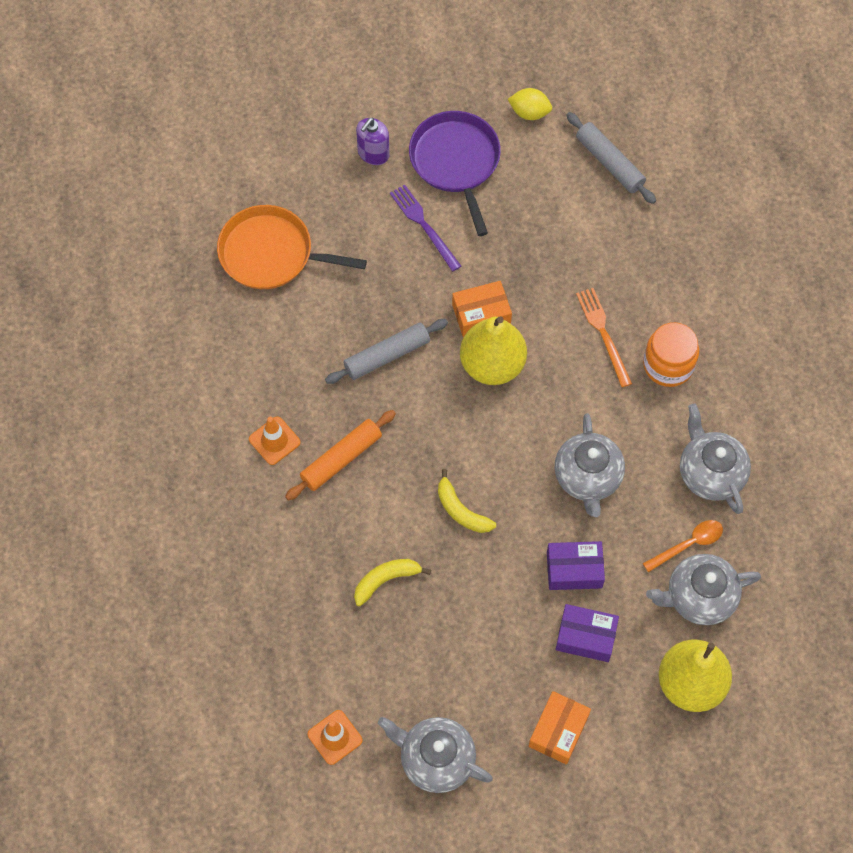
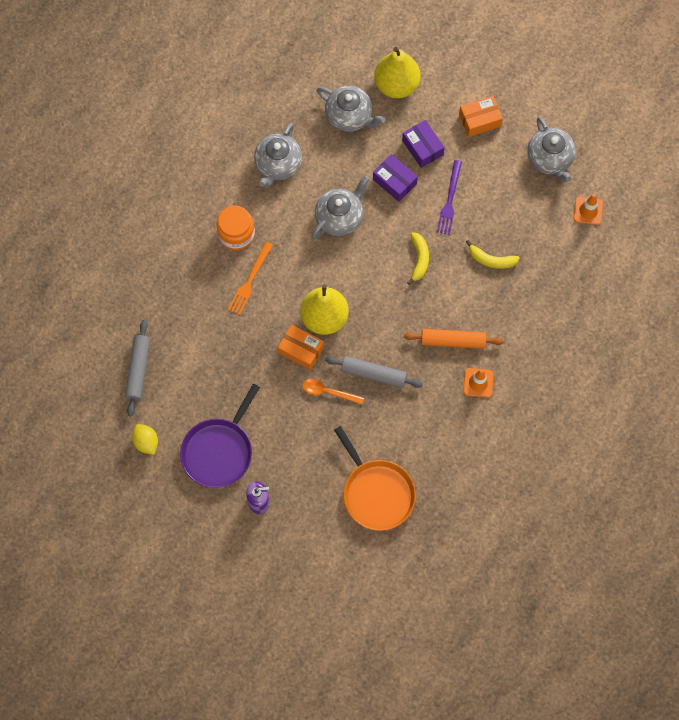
camera: 135 degrees left, 5 degrees up
(424, 225) = (277, 430): purple fork -> purple fork (449, 200)
(688, 544) = (327, 143): orange spoon -> orange spoon (328, 392)

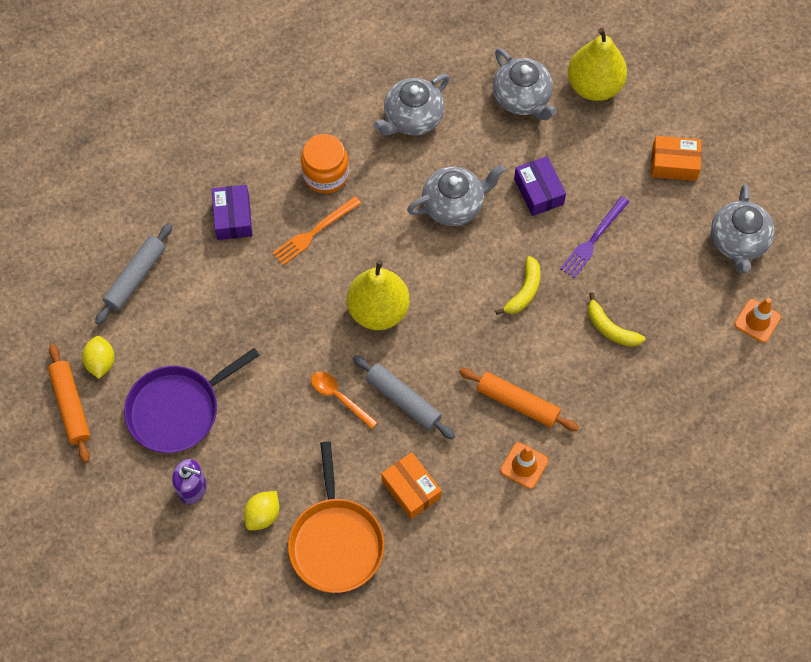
camera: 25 degrees right, 5 degrees down
(141, 482) = (71, 406): none -> orange rolling pin
(301, 350) = (332, 335): orange box -> orange box (411, 489)
(317, 497) = (263, 515): none -> yellow lemon
(422, 148) = (590, 167): purple box -> purple box (233, 217)

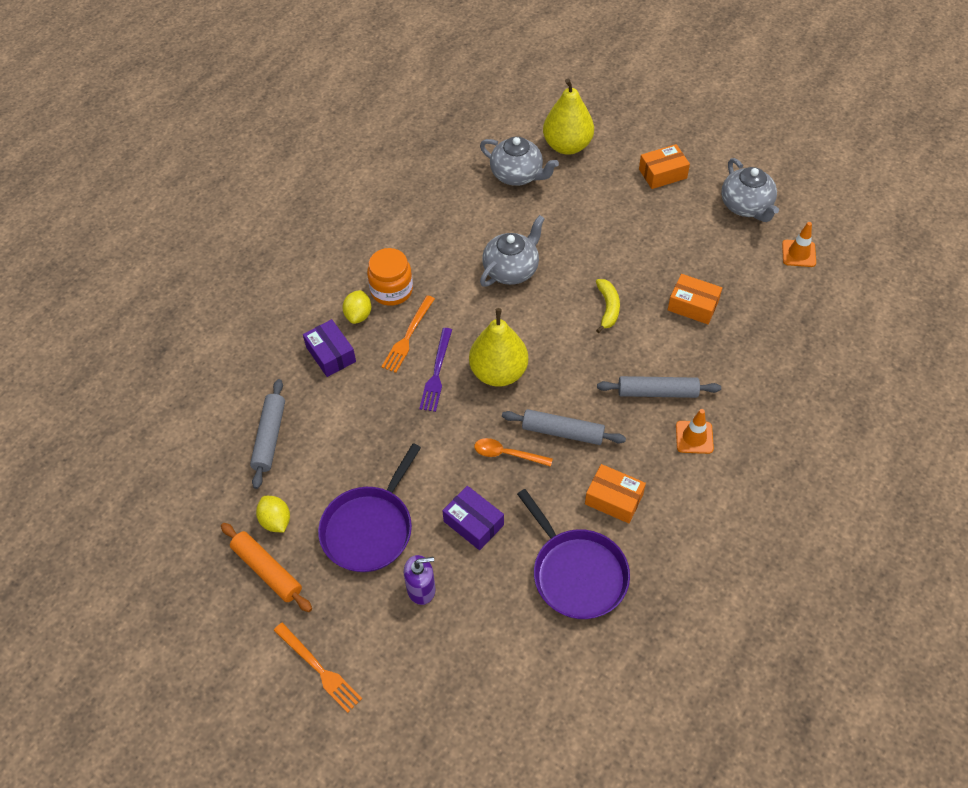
camera: 25 degrees left, 10 degrees down
(70, 516) = (319, 669): none -> orange fork
(263, 515) = (498, 581): yellow lemon -> yellow lemon (358, 315)
(336, 542) = (577, 573): orange pan -> purple pan
(412, 118) = (438, 222): grey teapot -> none
(517, 403) = (657, 392): orange rolling pin -> grey rolling pin
(538, 191) = (572, 233): purple box -> purple box (473, 523)
(593, 239) = (637, 249): purple fork -> purple fork (437, 372)
(610, 328) = (693, 305): yellow banana -> orange box

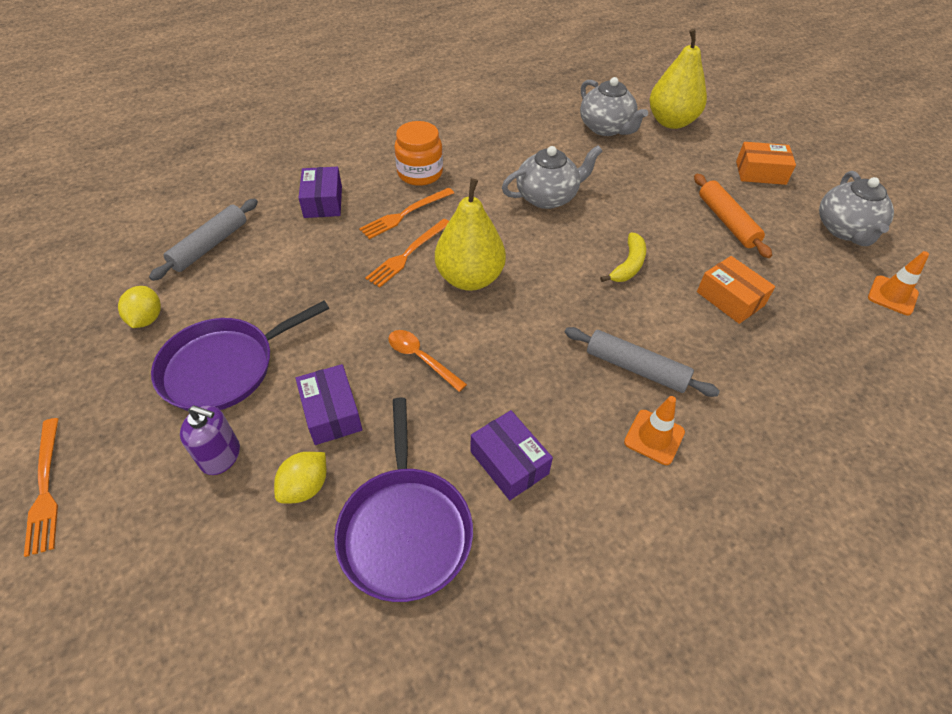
camera: 25 degrees right, 5 degrees down
(267, 570) = (96, 361): orange rolling pin -> orange rolling pin (727, 221)
(358, 315) = (374, 181): yellow lemon -> yellow lemon (305, 487)
(437, 372) = (408, 254): purple fork -> orange fork
(562, 432) = (498, 363): grey rolling pin -> none
(614, 499) = (509, 462): orange box -> purple box

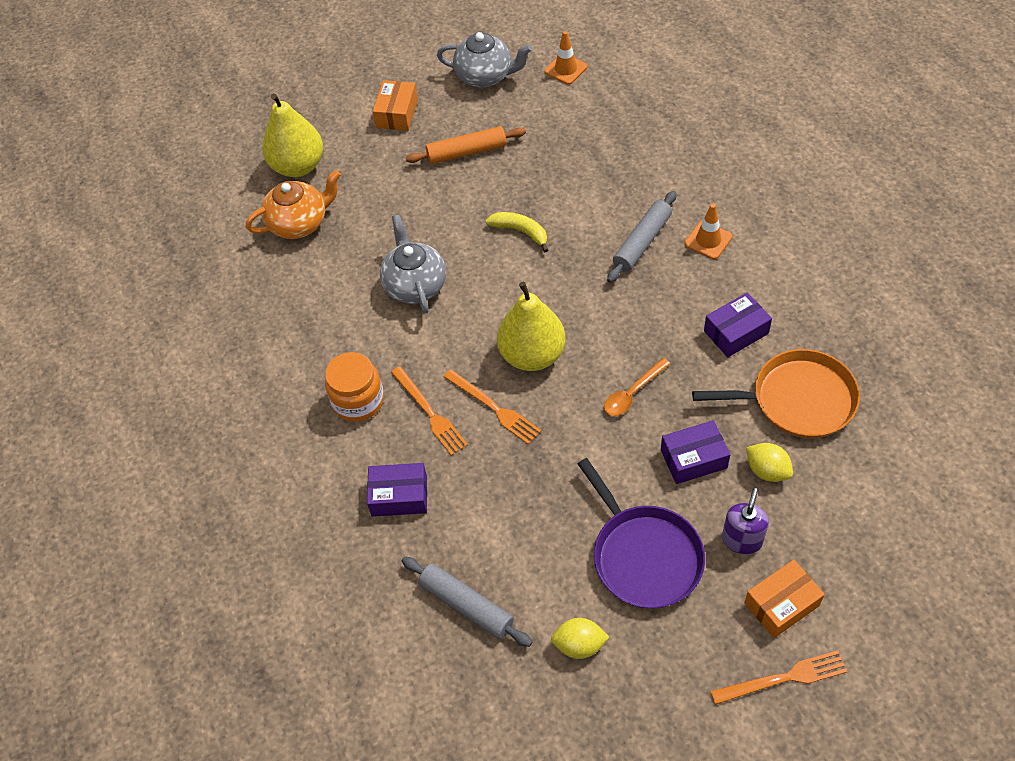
camera: 80 degrees left, 5 degrees up
(405, 529) = (797, 399): purple pan -> orange pan
(606, 128) = (300, 223): grey teapot -> orange teapot
(730, 299) = (566, 169): orange box -> orange box (781, 604)

